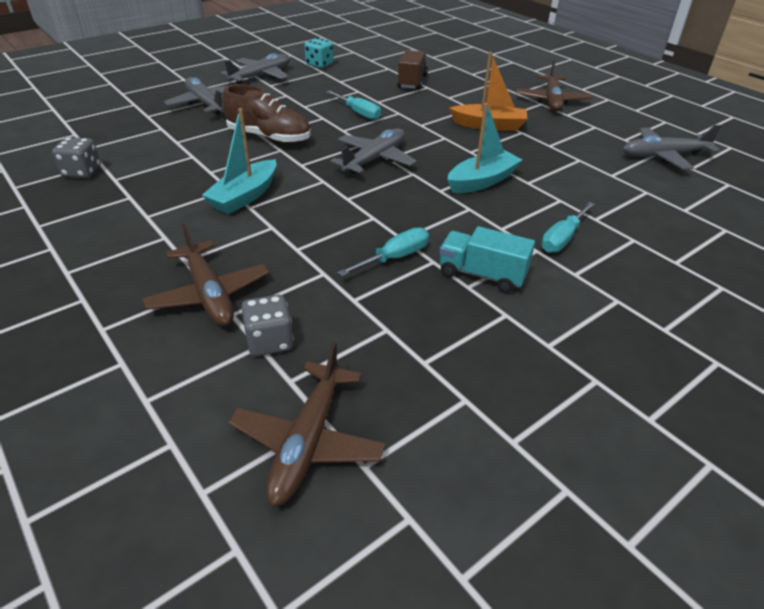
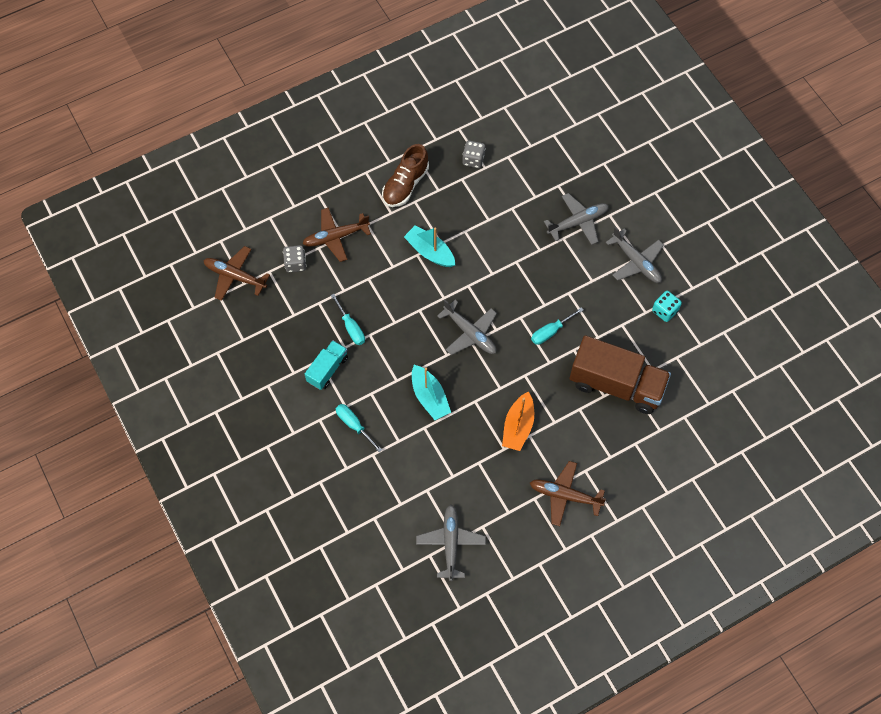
camera: 100 degrees right, 25 degrees up
(269, 137) = (512, 266): brown shoe -> brown shoe (405, 185)
(412, 82) = (616, 385): brown truck -> brown truck, size x1.91

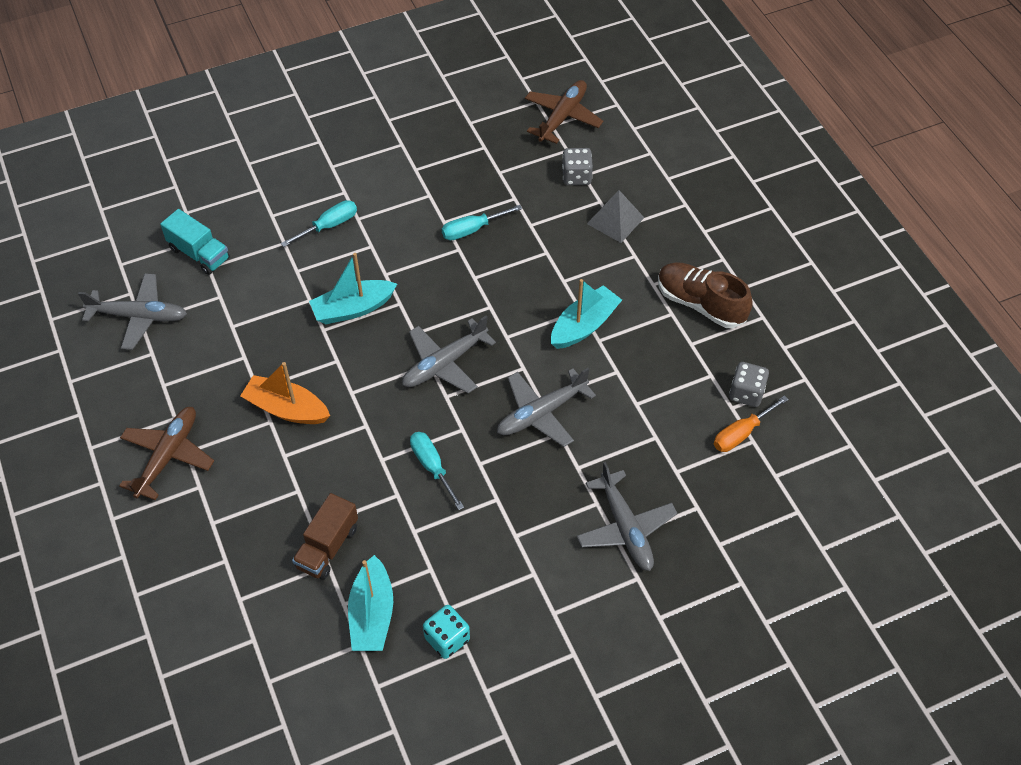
camera: 95 degrees right, 10 degrees down
(327, 369) = (414, 203): turquoise truck -> turquoise truck (199, 254)
(336, 237) = (615, 220): brown plane -> grey pyramid
(503, 162) = (742, 433): none -> orange screwdriver
(616, 385) = (327, 547): brown truck -> brown truck, size x0.52
(636, 262) = (544, 607): grey plane -> grey plane (542, 413)
(656, 353) = (372, 614): none -> turquoise boat

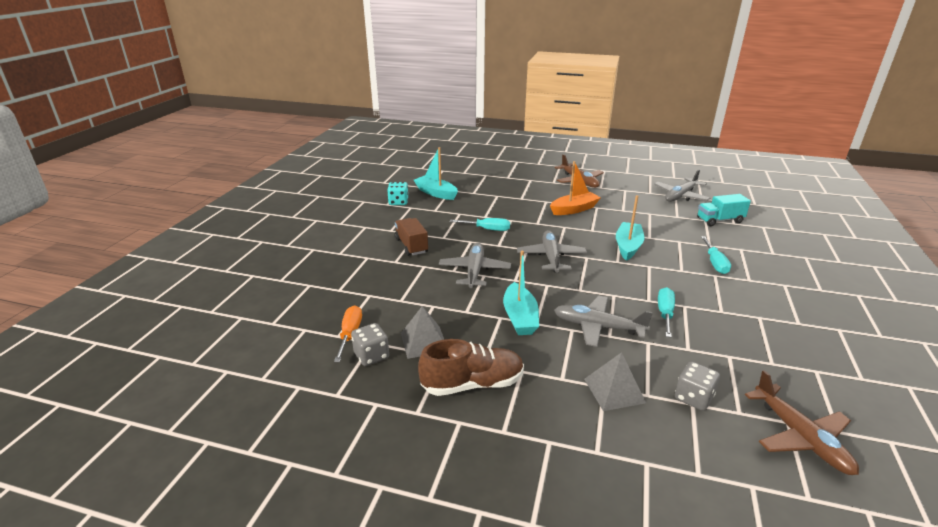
camera: 130 degrees right, 25 degrees down
(327, 547) = (482, 195): brown truck -> brown truck (411, 246)
(625, 527) = (368, 262): grey plane -> grey plane (598, 327)
(690, 370) = (424, 342): none -> grey pyramid

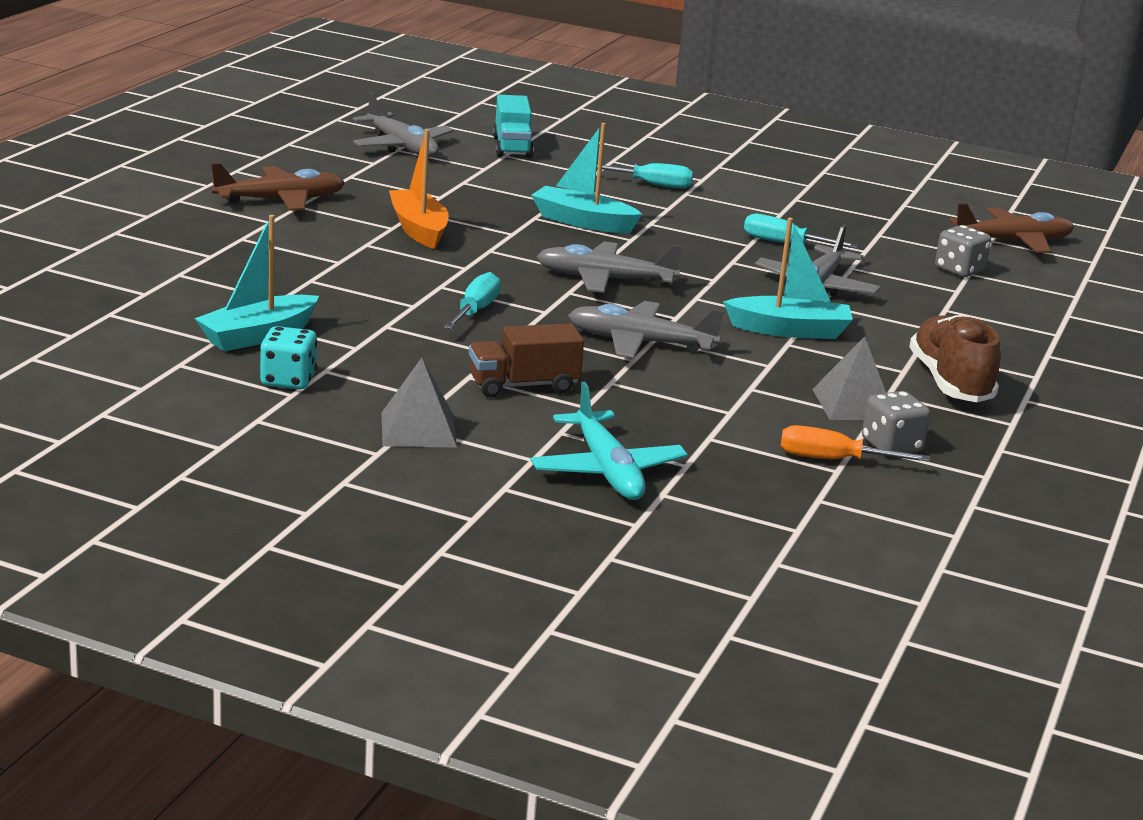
camera: 85 degrees left, 5 degrees down
(331, 270) = (607, 470): none -> turquoise plane
(614, 390) = (952, 305): grey pyramid -> grey pyramid (418, 429)

